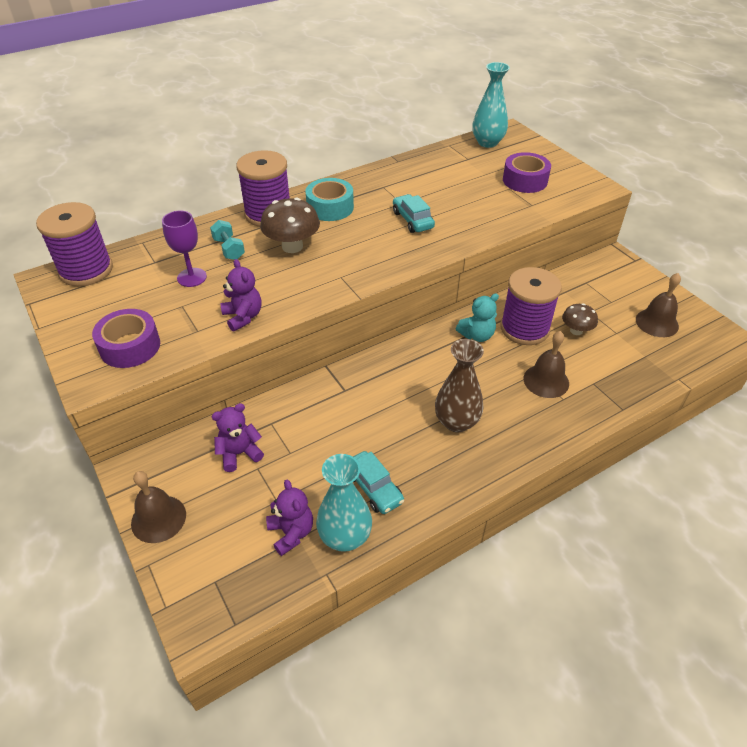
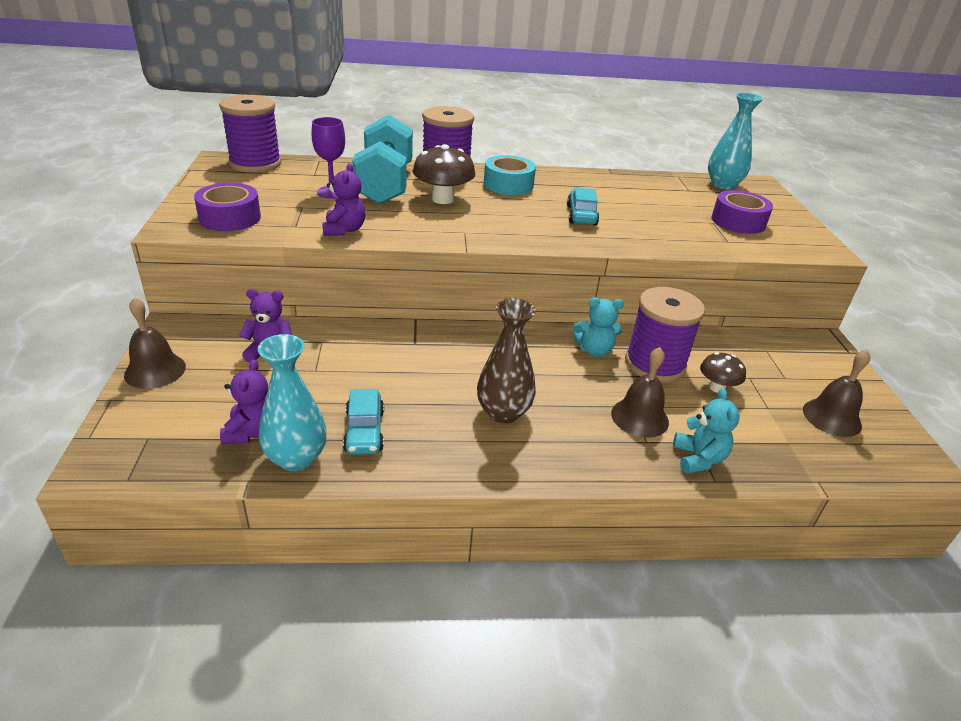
camera: 25 degrees right, 10 degrees down
(229, 249) = (385, 184): turquoise dumbbell -> turquoise dumbbell, size x2.33
(602, 396) = (698, 458): none -> turquoise teddy bear

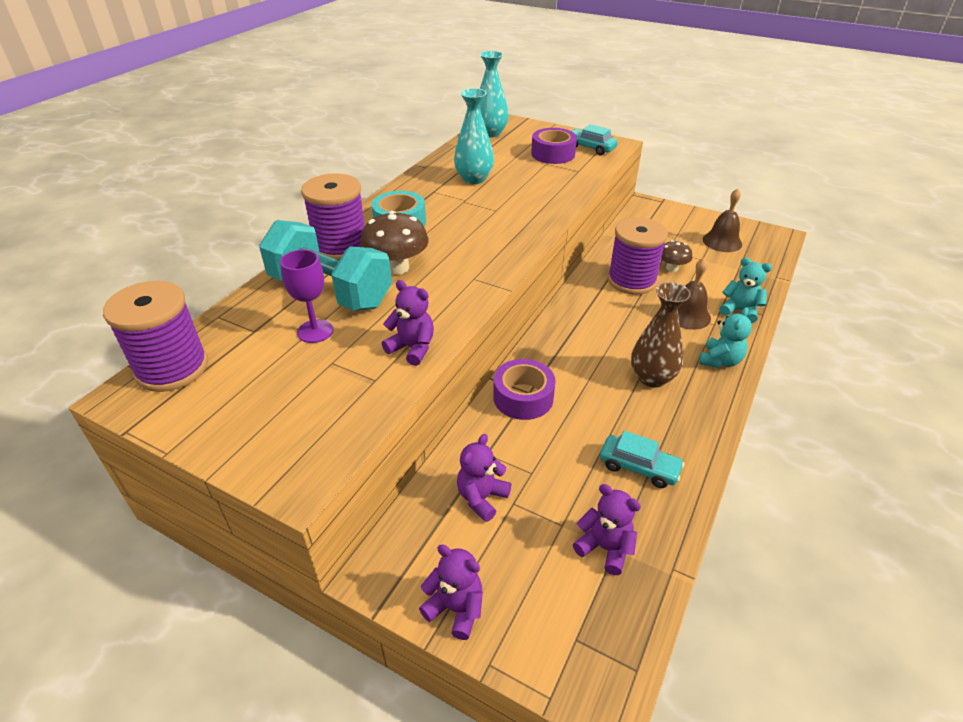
camera: 55 degrees left, 5 degrees up
(155, 370) = (455, 608): brown bell -> purple teddy bear
(230, 218) = (311, 426): purple tape -> purple tape (523, 397)
(296, 458) = (656, 525): turquoise vase -> turquoise vase (474, 179)
(581, 215) = (490, 211): turquoise car -> turquoise car (590, 148)
(594, 350) = (599, 300): turquoise teddy bear -> turquoise teddy bear (720, 361)

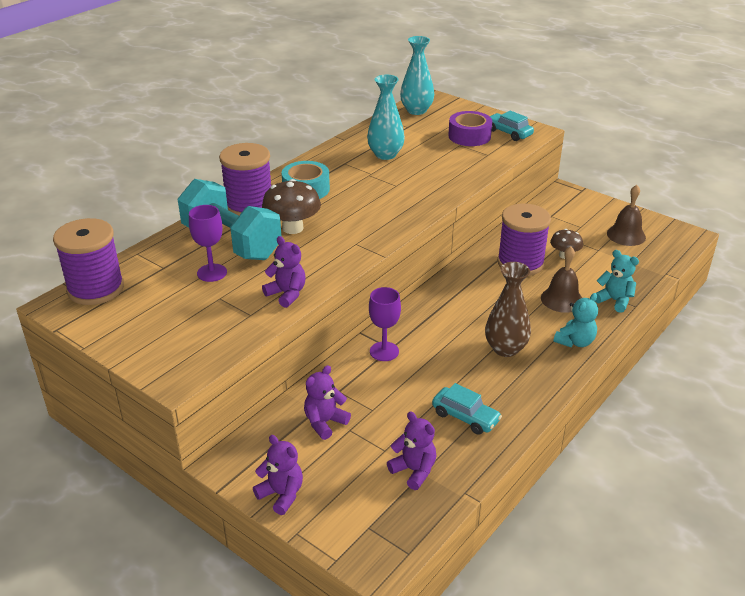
camera: 10 degrees right, 5 degrees down
(523, 397) = (384, 351): purple tape -> purple goblet

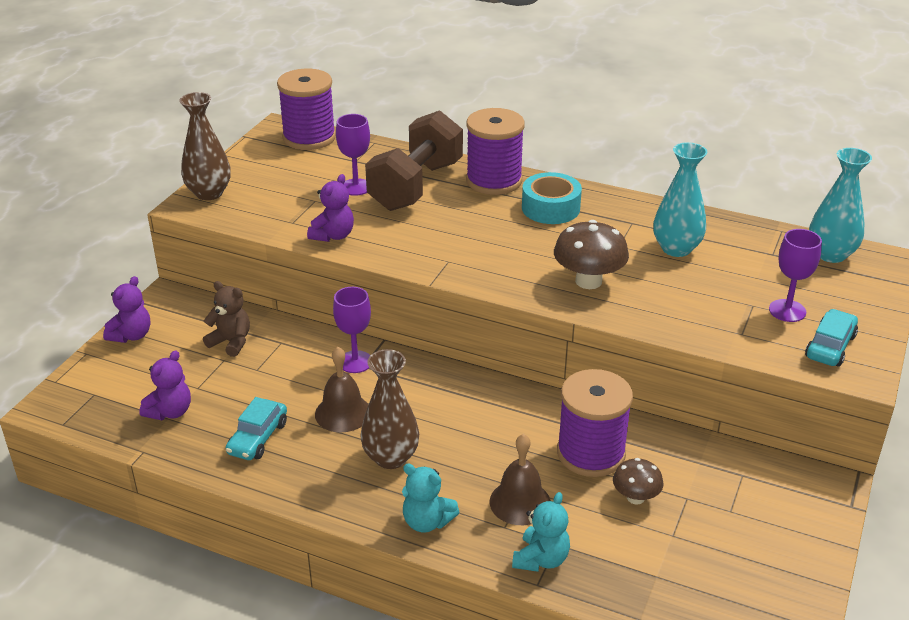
camera: 75 degrees right, 0 degrees up
(160, 362) = (209, 193): none -> brown vase
(231, 242) = (416, 186): turquoise dumbbell -> brown dumbbell
(292, 228) = (461, 215): brown mushroom -> brown mushroom (588, 281)
(325, 422) = (231, 342): purple teddy bear -> brown teddy bear
(469, 136) = (787, 311): purple tape -> purple goblet
(626, 235) = (737, 568): brown bell -> brown bell (343, 413)

